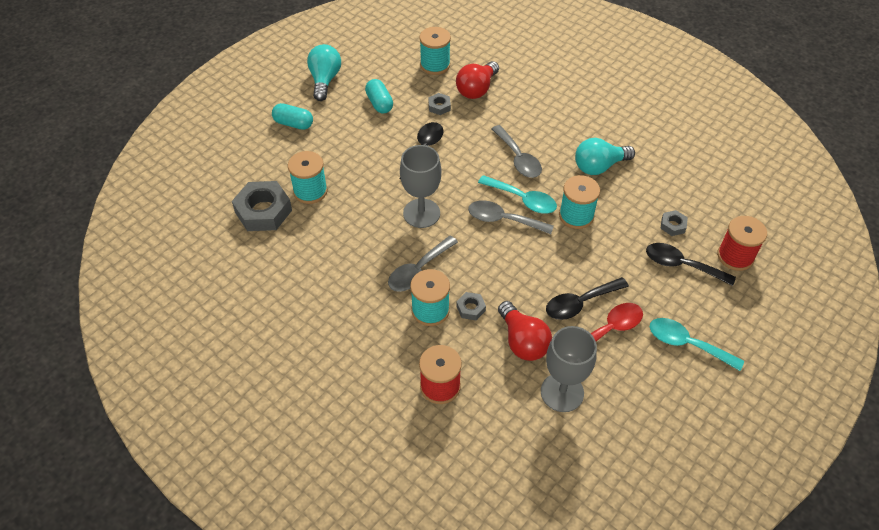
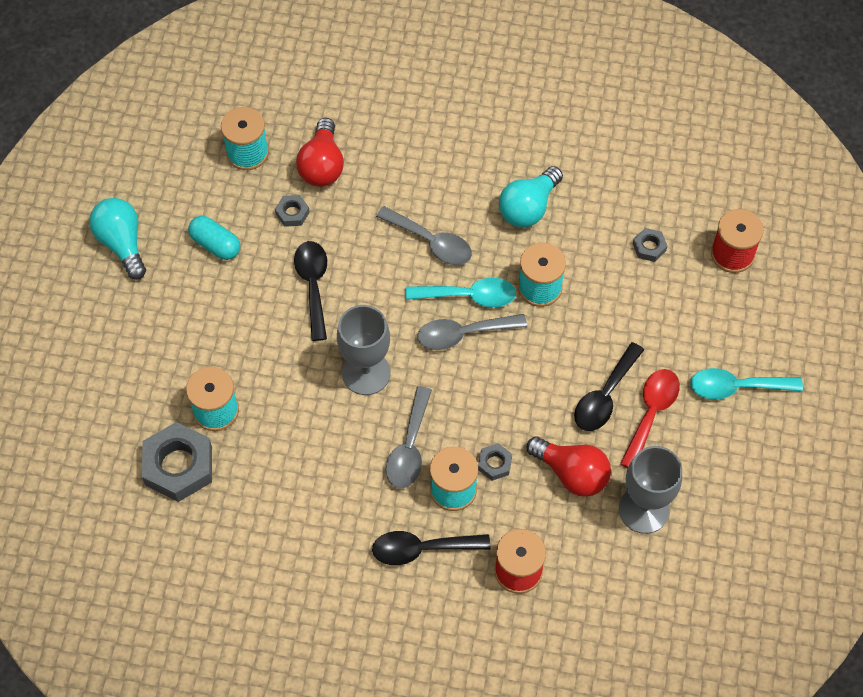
camera: 30 degrees left, 10 degrees up
(293, 124) = (128, 327): turquoise capsule -> none
(682, 265) = (684, 294): black spoon -> black spoon (422, 549)

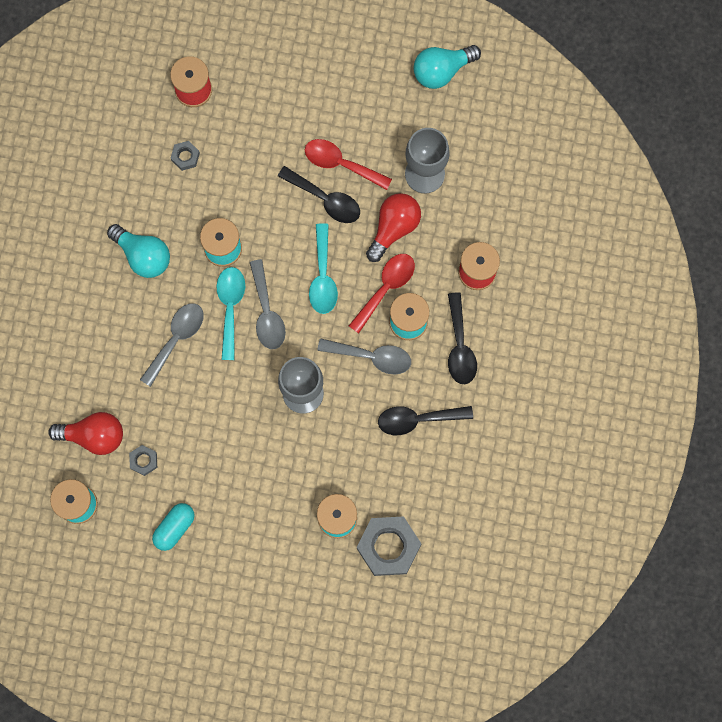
camera: 90 degrees left, 15 degrees up
(122, 243) = (171, 612): turquoise light bulb -> turquoise light bulb (442, 71)
(313, 286) = (218, 440): black spoon -> black spoon (418, 419)
(494, 464) = (386, 288): grey nut -> red spoon
(736, 387) = (317, 96): turquoise spoon -> turquoise spoon (323, 276)

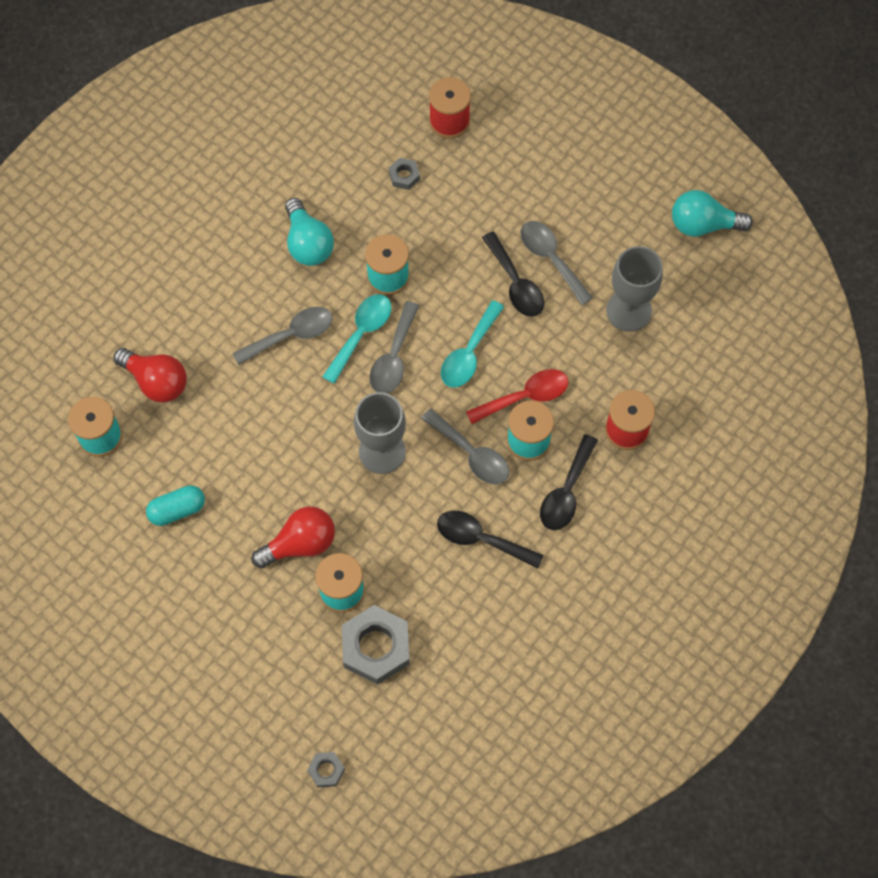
camera: 30 degrees right, 10 degrees down
(143, 461) = (188, 430): grey nut -> grey nut (326, 770)
(341, 164) = (551, 259): red spoon -> grey spoon
(394, 228) = (567, 345): red light bulb -> red light bulb (300, 544)

